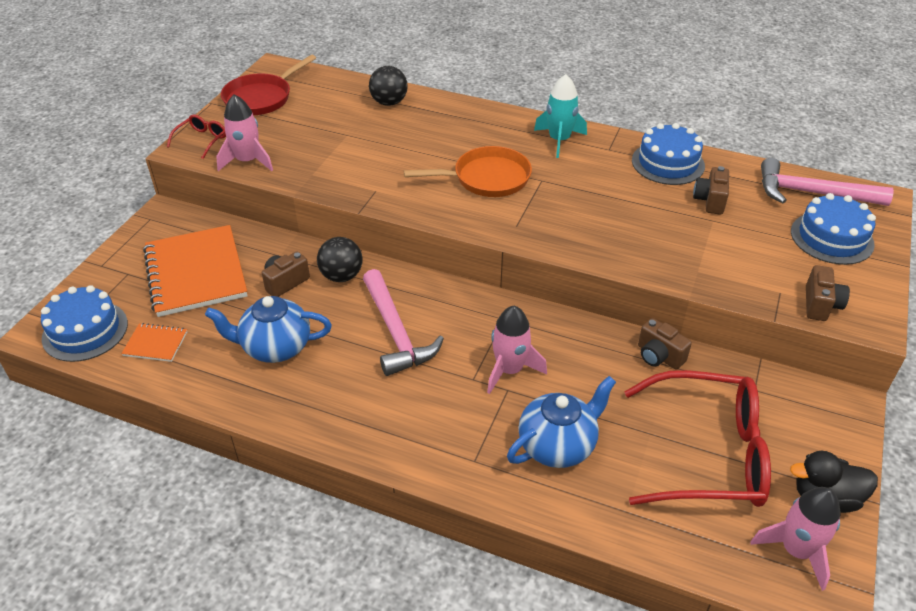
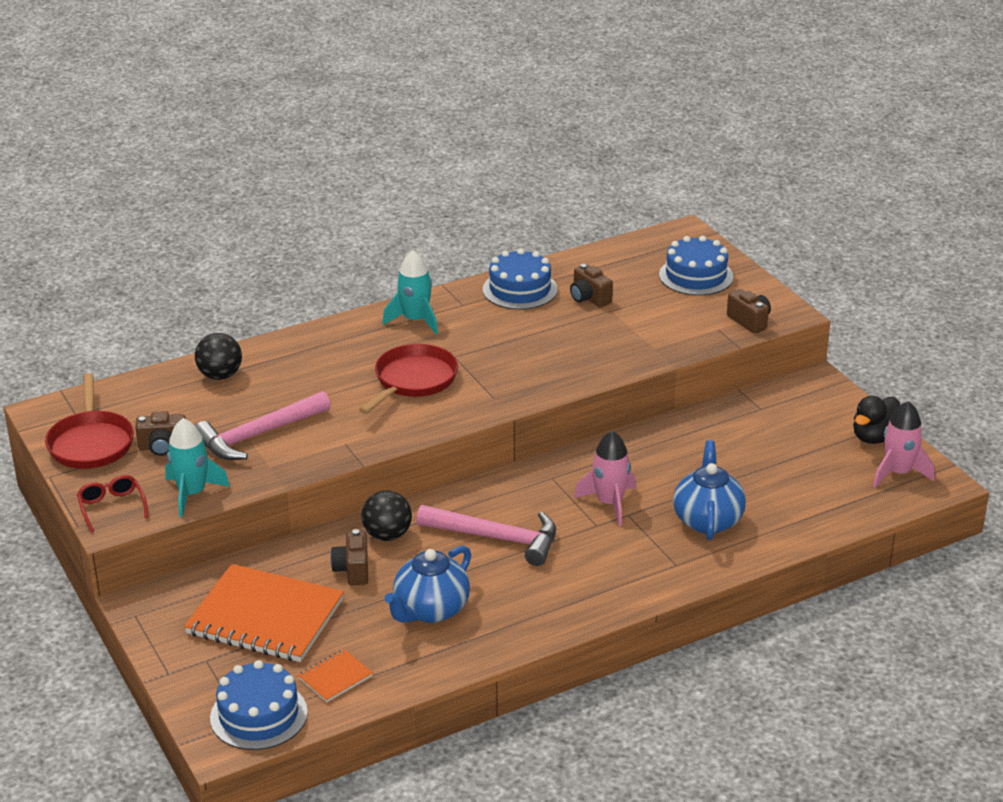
camera: 50 degrees left, 10 degrees down
(248, 161) = (192, 494): pink rocket -> turquoise rocket
(487, 178) = (413, 381): orange pan -> red pan
(659, 356) = (682, 429): brown camera -> brown camera (163, 447)
(708, 454) = (790, 460): red glasses -> none
(812, 193) = (642, 253): pink hammer -> pink hammer (258, 435)

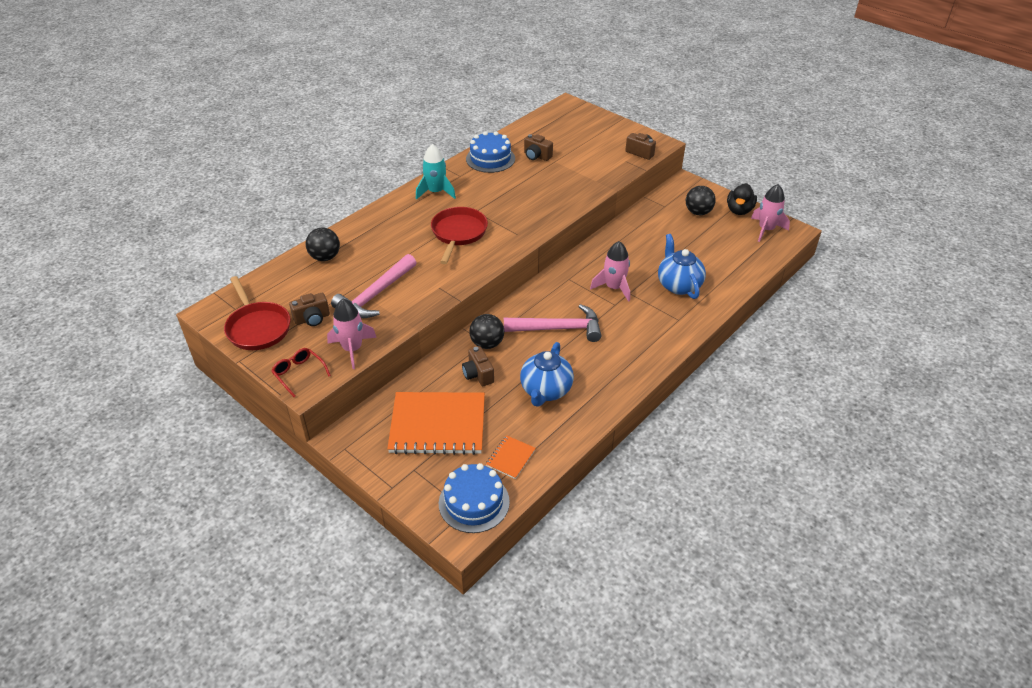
camera: 20 degrees left, 10 degrees up
(192, 494) = (352, 349): turquoise rocket -> pink rocket
(696, 276) = (591, 130): blue cake -> none
(807, 427) = (698, 212): none -> black ball

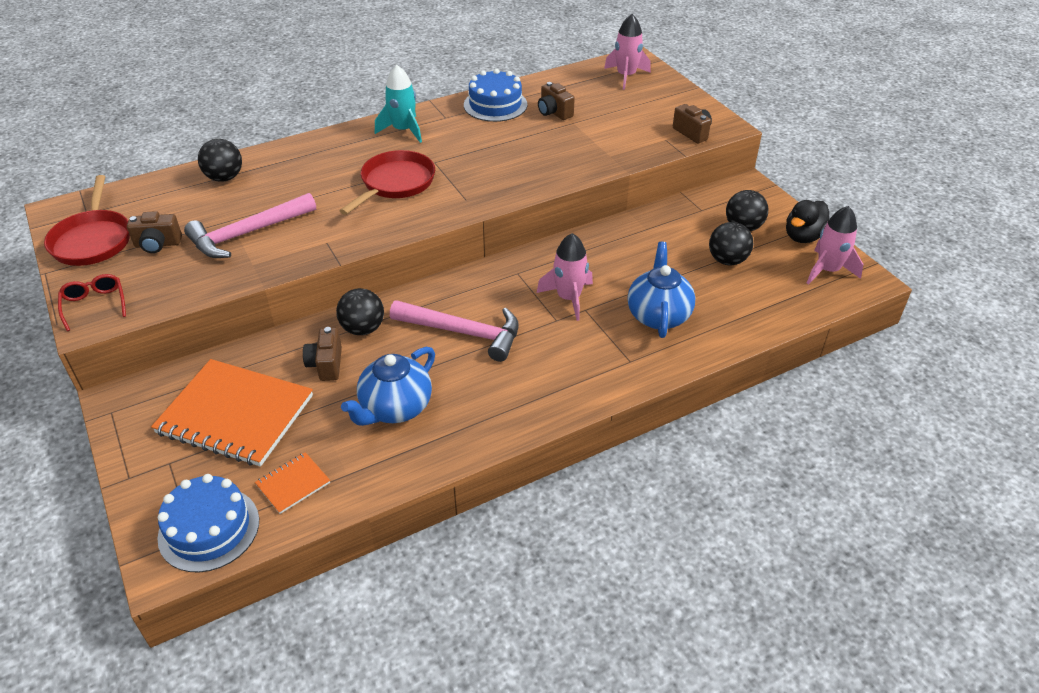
camera: 20 degrees right, 0 degrees up
(352, 349) = (174, 291): pink rocket -> pink rocket (626, 76)
(700, 237) = (727, 260): none -> black ball

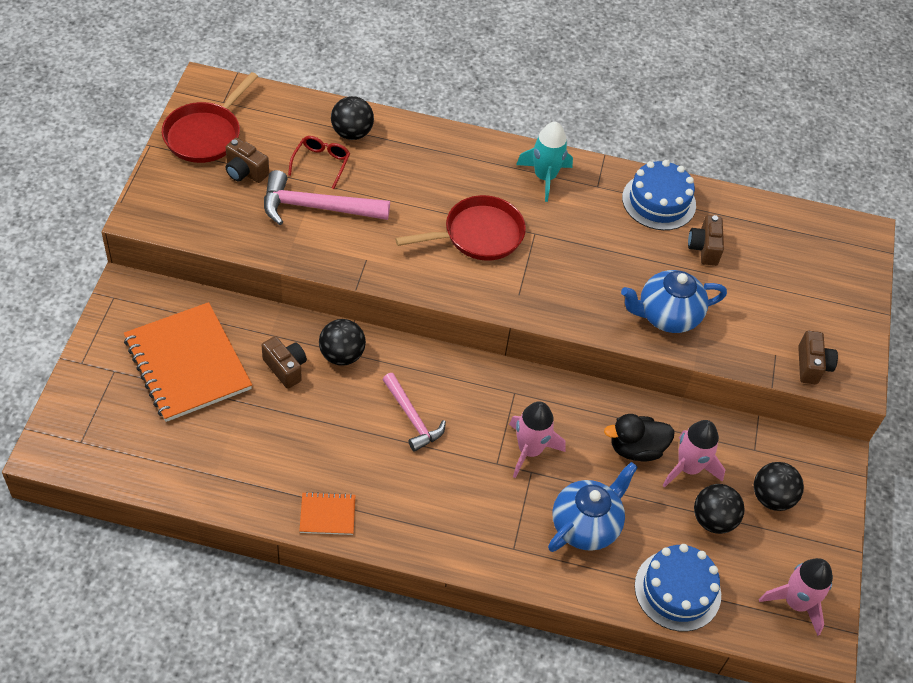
camera: 35 degrees right, 10 degrees up
(94, 304) = (157, 202): red glasses -> red glasses (321, 163)
(209, 529) = (94, 445): blue cake -> blue cake (677, 590)
(293, 484) = (174, 453): orange notebook -> orange notebook (327, 514)
(326, 364) = (285, 368): brown camera -> brown camera turned 105 degrees clockwise
(395, 408) = (297, 446): blue teapot -> blue teapot (667, 316)
(463, 332) = (412, 418): pink hammer -> pink hammer, size x0.66
(626, 76) = (828, 250): pink rocket -> pink rocket (689, 468)
(803, 237) = (818, 551): black duck -> black duck (636, 449)

